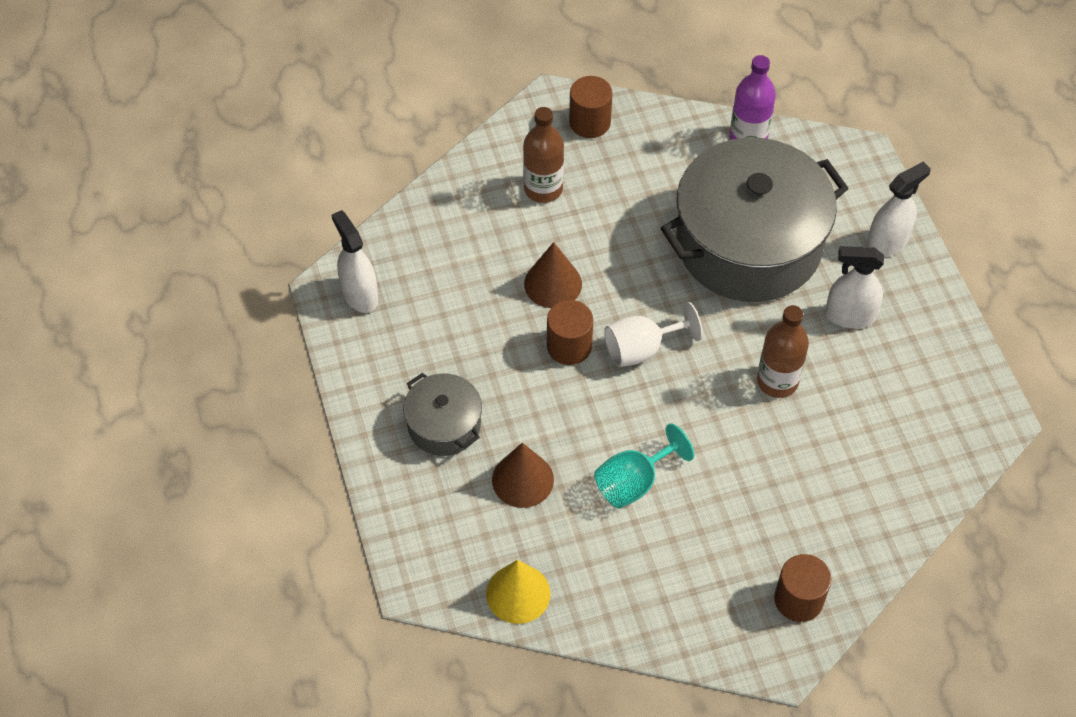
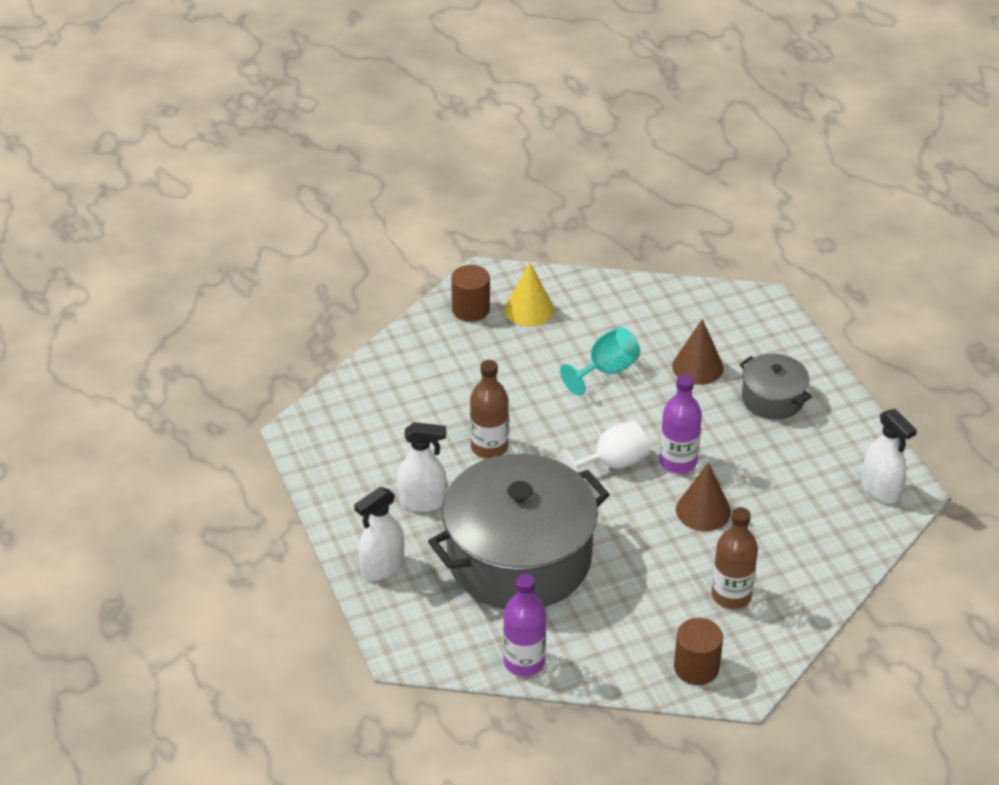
camera: 175 degrees right, 15 degrees down
(518, 593) = (685, 300): yellow cone -> yellow cone (529, 309)
(569, 346) = (678, 462): brown cylinder -> purple bottle

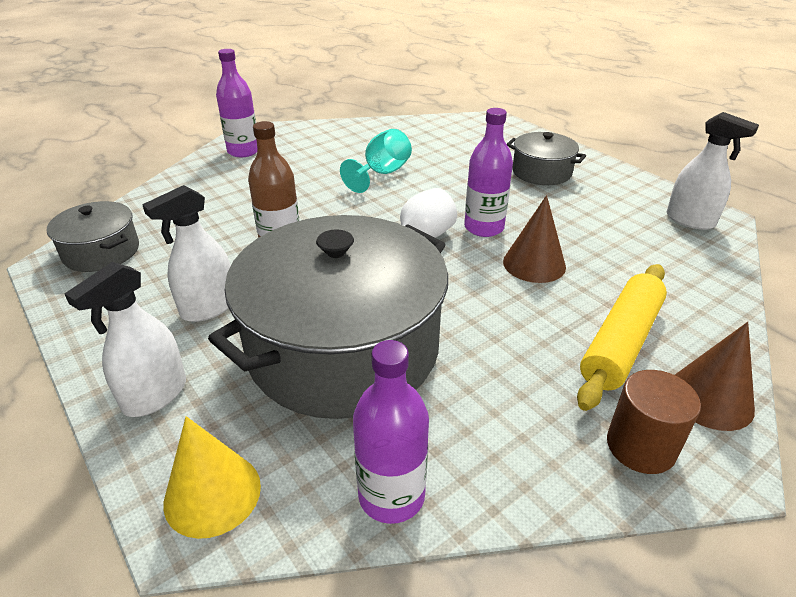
camera: 15 degrees left, 5 degrees down
(336, 426) = (101, 252): none -> grey pot
(422, 502) = (208, 308): white spray bottle -> white spray bottle turned 150 degrees clockwise
(471, 309) = (243, 151): brown cylinder -> purple bottle
(529, 309) = (297, 145): yellow cone -> yellow cone (212, 494)
(697, 367) = (463, 161): brown cone -> brown cone (710, 398)
(731, 595) = (621, 343): brown bottle -> yellow rolling pin

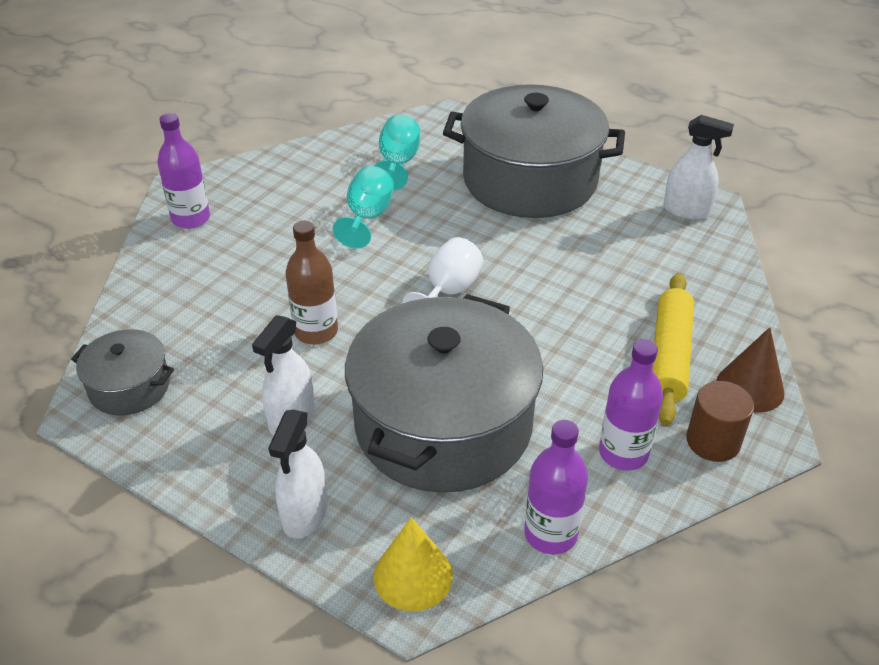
camera: 20 degrees left, 5 degrees up
(431, 143) = (398, 163): none -> turquoise goblet
(484, 228) = (504, 263): purple bottle -> purple bottle (623, 453)
(534, 264) = (568, 294): brown cone -> none
(541, 172) = (530, 180): grey pot -> grey pot, size x2.13

